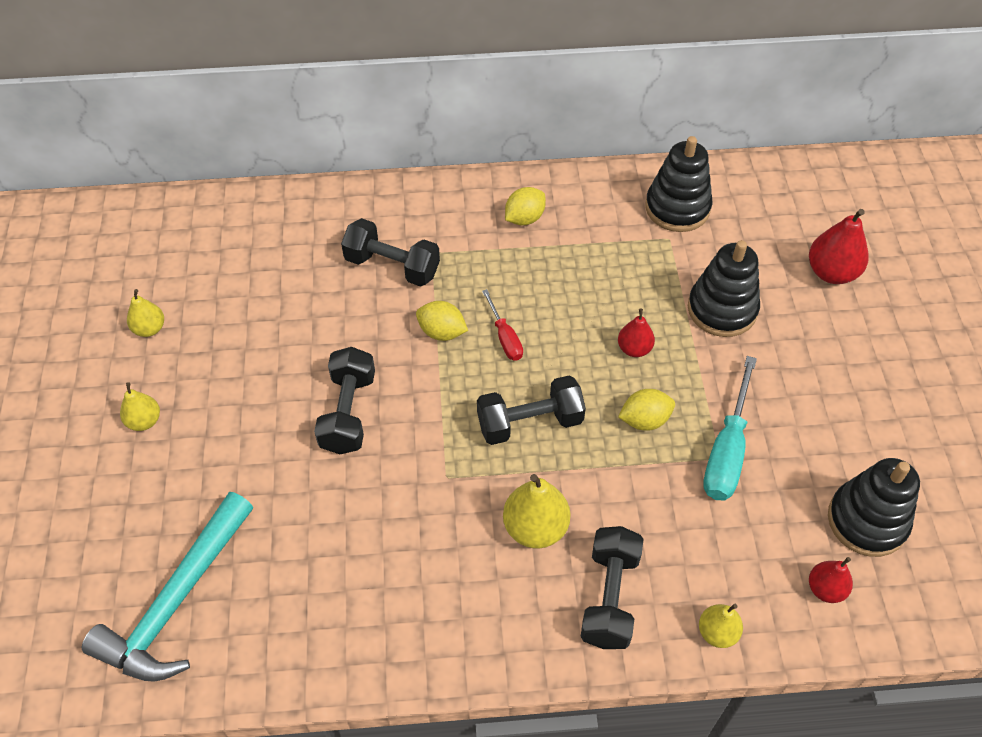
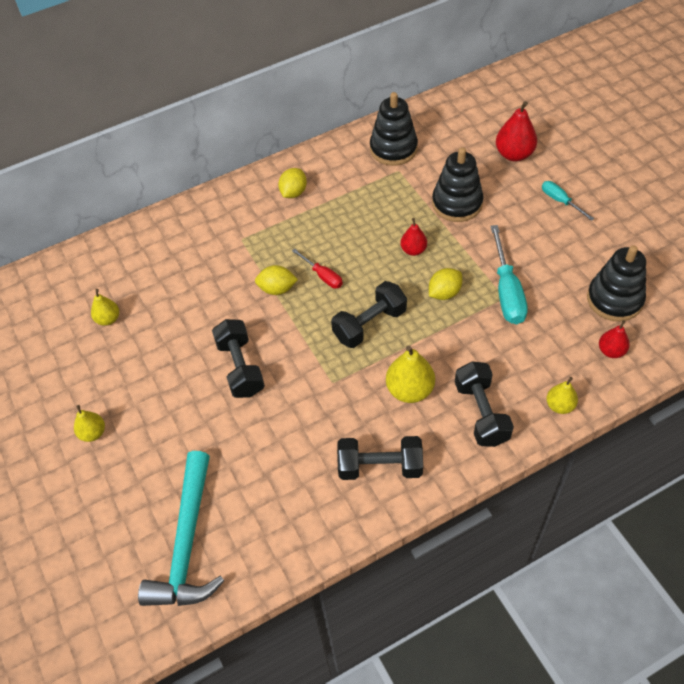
camera: 20 degrees left, 0 degrees up
(149, 329) = (60, 368): yellow pear -> yellow pear (108, 319)
(392, 266) = (217, 258): black dumbbell -> black dumbbell (380, 467)
(862, 358) = (560, 201): none -> turquoise screwdriver

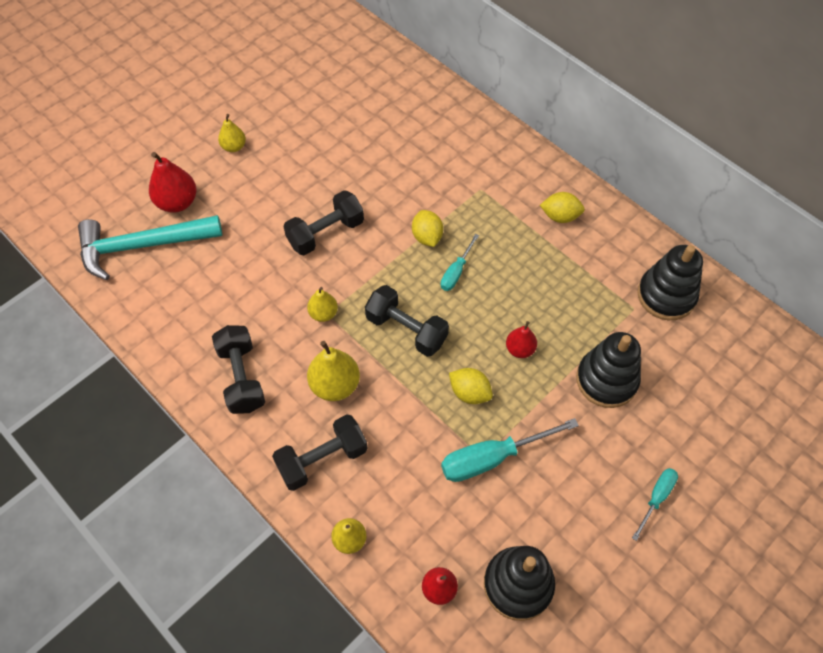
camera: 70 degrees right, 5 degrees up
(108, 319) = (353, 117): yellow pear -> yellow pear (323, 313)
(322, 276) = (456, 272): red screwdriver -> turquoise screwdriver
(514, 154) = (715, 430): red pear -> red pear (177, 202)

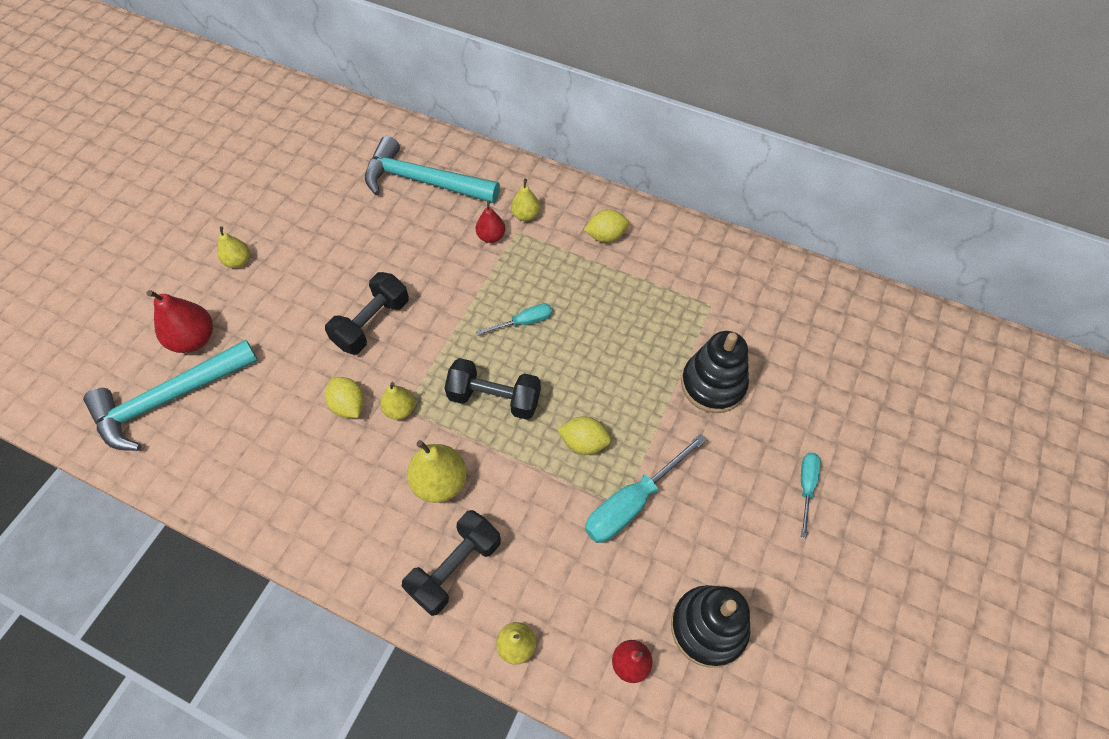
camera: 20 degrees left, 0 degrees up
(241, 377) = (334, 508): black dumbbell -> none
(414, 120) = (424, 181): none -> turquoise hammer
(427, 237) = (480, 296): yellow lemon -> yellow lemon (349, 405)
(456, 272) = (524, 322): turquoise screwdriver -> turquoise screwdriver turned 120 degrees counterclockwise
(494, 176) = (525, 215): none -> yellow pear
(520, 349) = (617, 381): red pear -> red pear (491, 236)
(666, 295) = (736, 283): black stacking toy -> none

